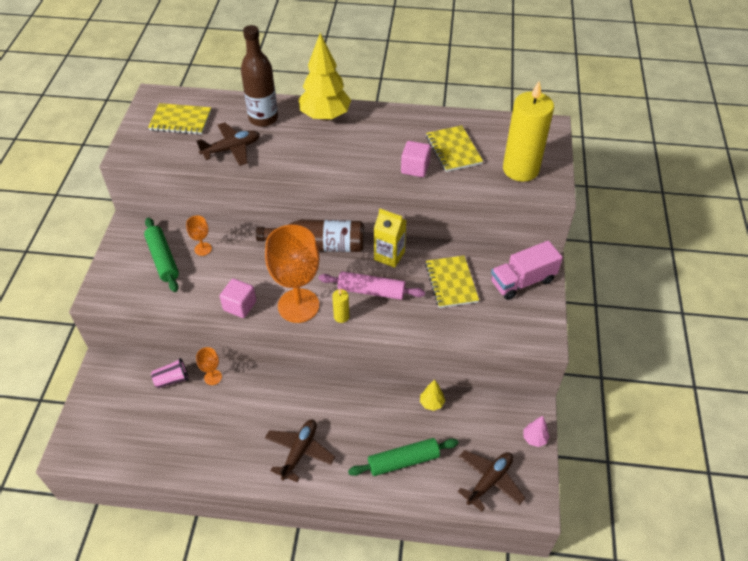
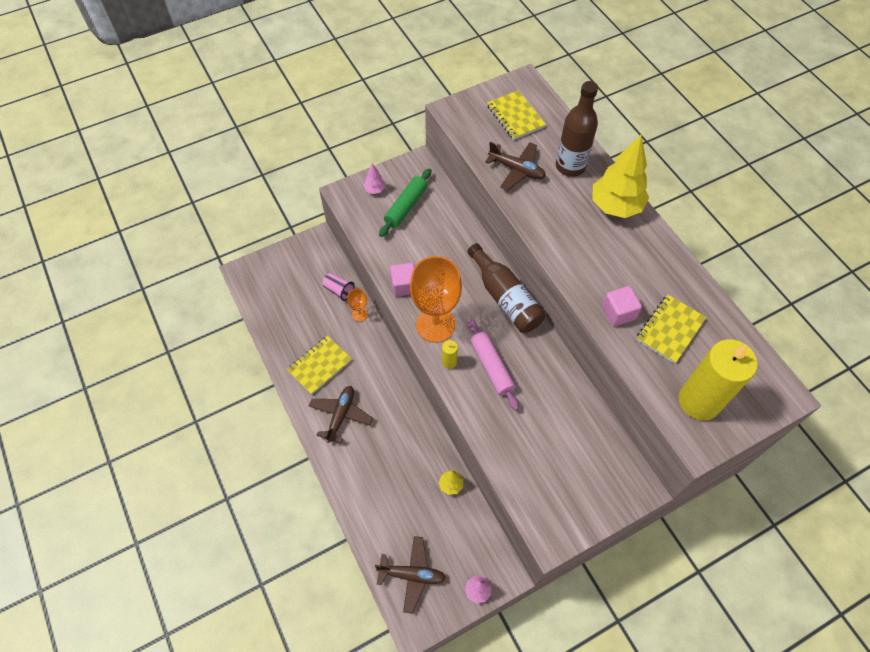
camera: 55 degrees right, 10 degrees up
(120, 271) = (375, 190): none -> pink tree
(203, 249) = (436, 224): orange goblet -> none
(299, 452) = (341, 415): brown plane -> brown plane turned 60 degrees counterclockwise
(389, 255) = (539, 357): yellow carton -> none
(403, 461) = (384, 496): green rolling pin -> none
(451, 283) = (551, 424): yellow notebook -> yellow notebook (320, 366)
(522, 281) = (602, 483): pink truck -> none

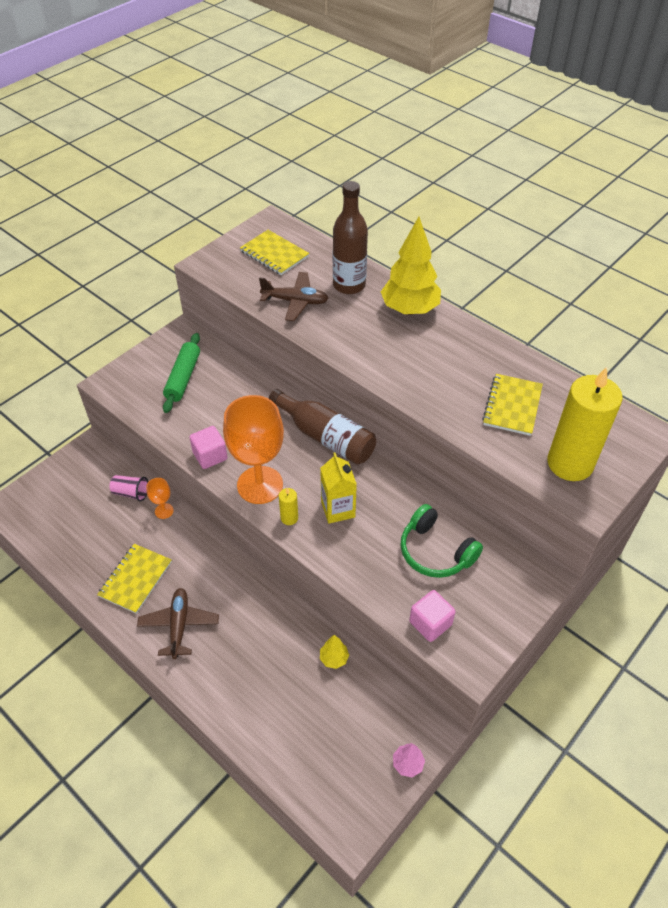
camera: 20 degrees left, 10 degrees down
(375, 190) = (142, 370): pink tree -> none
(411, 575) = (326, 774): brown plane -> none
(491, 367) = (338, 509): pink rolling pin -> yellow carton
(559, 431) = (435, 551): none -> green headphones
(618, 313) = (454, 405): pink cube -> pink cube (430, 623)

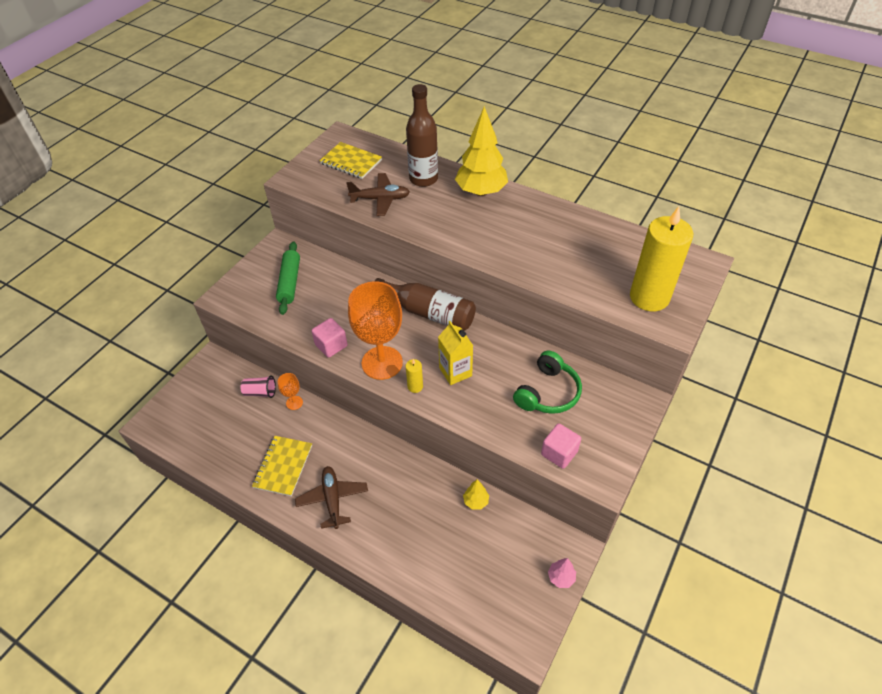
camera: 10 degrees left, 0 degrees up
(435, 551) = (548, 392): green headphones -> green headphones turned 90 degrees counterclockwise
(512, 406) = (589, 258): yellow notebook -> none

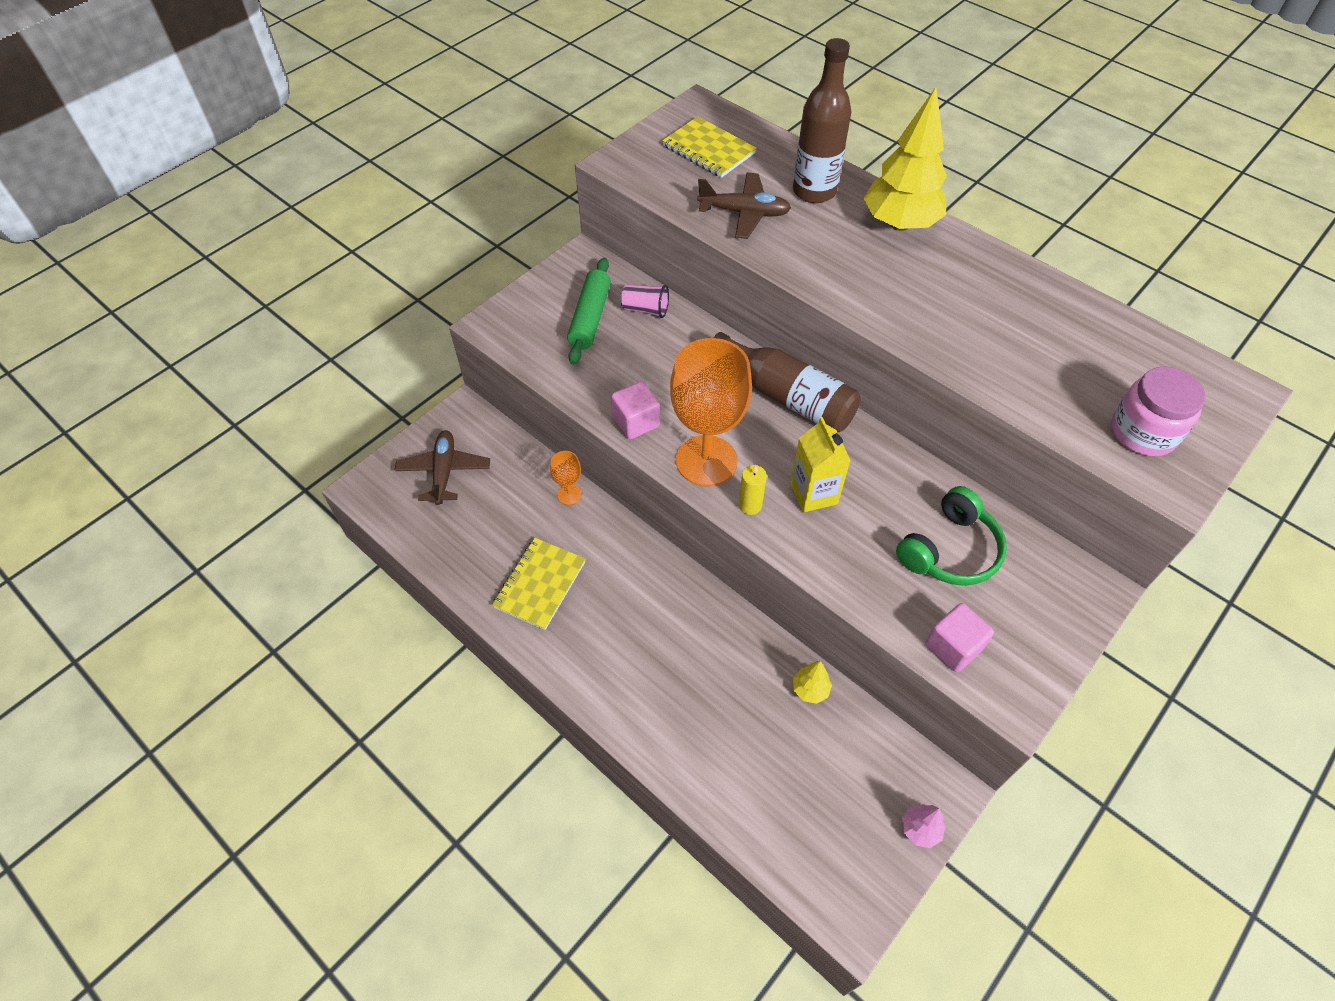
camera: 10 degrees right, 5 degrees up
(260, 392) = (524, 471): pink cup -> pink cup (645, 309)
(332, 499) = (602, 646): brown plane -> brown plane (444, 472)
(649, 297) = (1143, 432): yellow candle -> pink jar

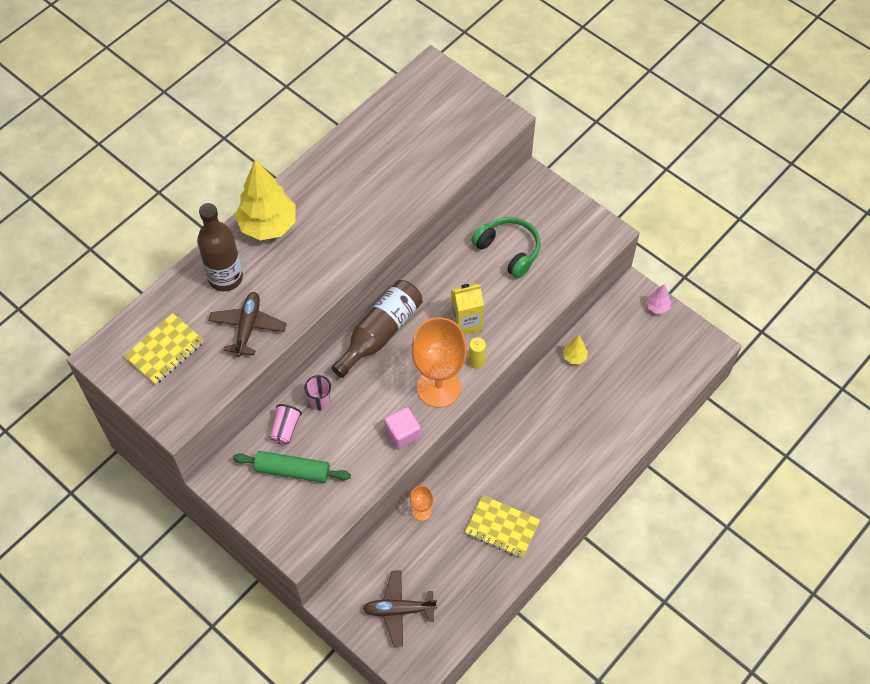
camera: 90 degrees left, 5 degrees up
(683, 339) = (320, 402): none -> pink cup
(953, 647) = (575, 258): pink cube -> none
(1143, 432) = (464, 124): pink jar -> none

